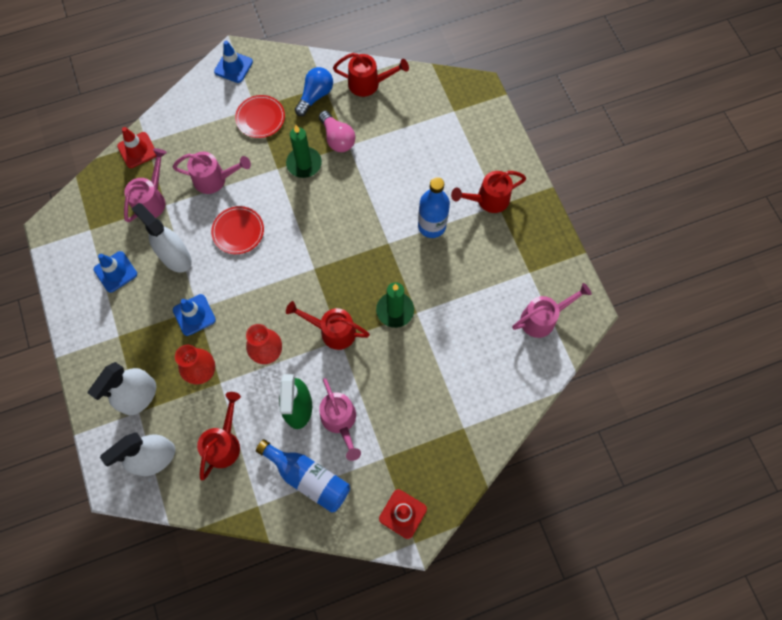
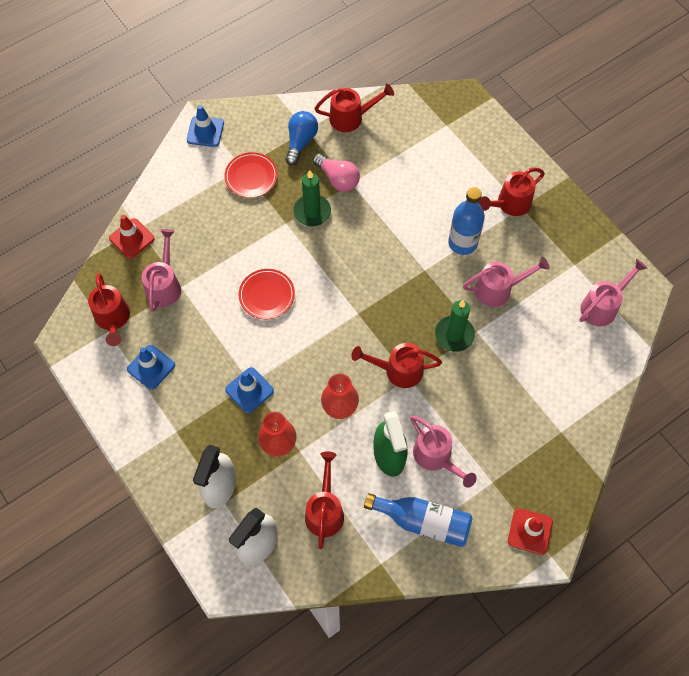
camera: 15 degrees left, 5 degrees down
(97, 220) = (113, 319): none -> red watering can
(175, 257) = (210, 337): white spray bottle -> none
(215, 179) = (224, 249): pink watering can -> pink watering can (498, 289)

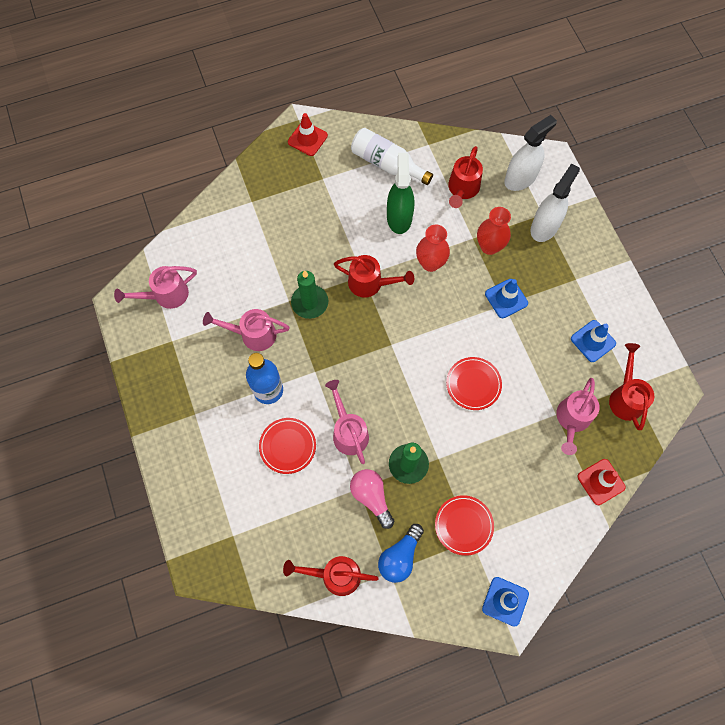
camera: 165 degrees left, 5 degrees up
(423, 521) = (387, 164): blue bottle -> white bottle
(426, 201) = (287, 446): none -> red plate
(436, 457) = (361, 207): pink watering can -> pink watering can (348, 431)
(510, 204) = (205, 420): red watering can -> none

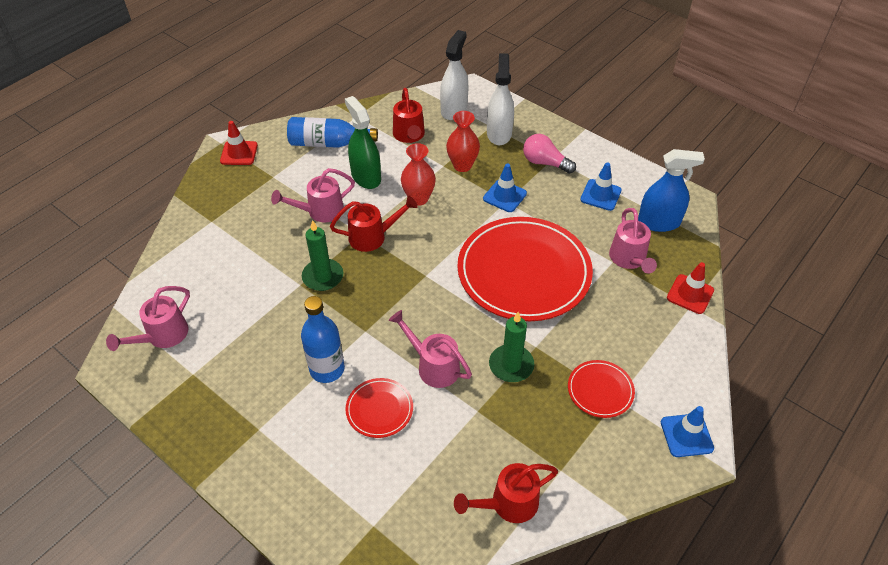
camera: 30 degrees left, 20 degrees down
(253, 334) = (280, 328): pink watering can -> pink watering can (320, 211)
(371, 497) = (495, 412): pink light bulb -> pink light bulb (545, 163)
(387, 164) = (328, 143): white bottle -> blue bottle
(400, 556) = (560, 450): blue light bulb -> none
(473, 384) = (524, 272): red plate -> red plate, size x2.26
(625, 397) = (658, 222): red watering can -> blue spray bottle

